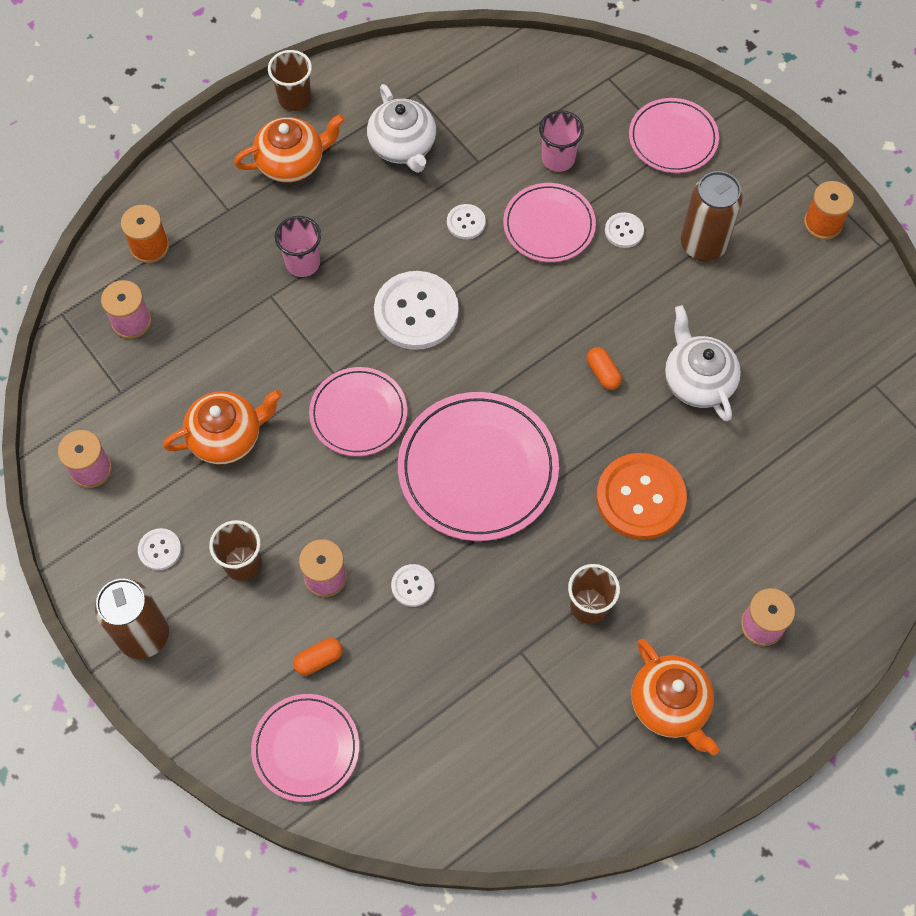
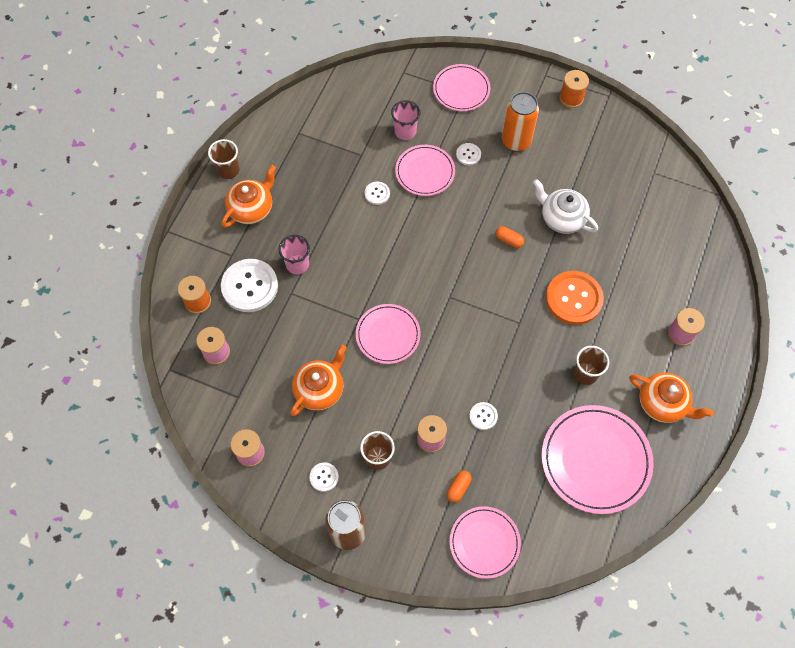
camera: 30 degrees left, 0 degrees up
(403, 146) = (311, 167): white teapot -> none
(416, 312) = (382, 259): white button -> white button (249, 286)
(478, 469) = (476, 330): pink plate -> pink plate (595, 460)
(703, 245) = (516, 141): brown can -> orange can

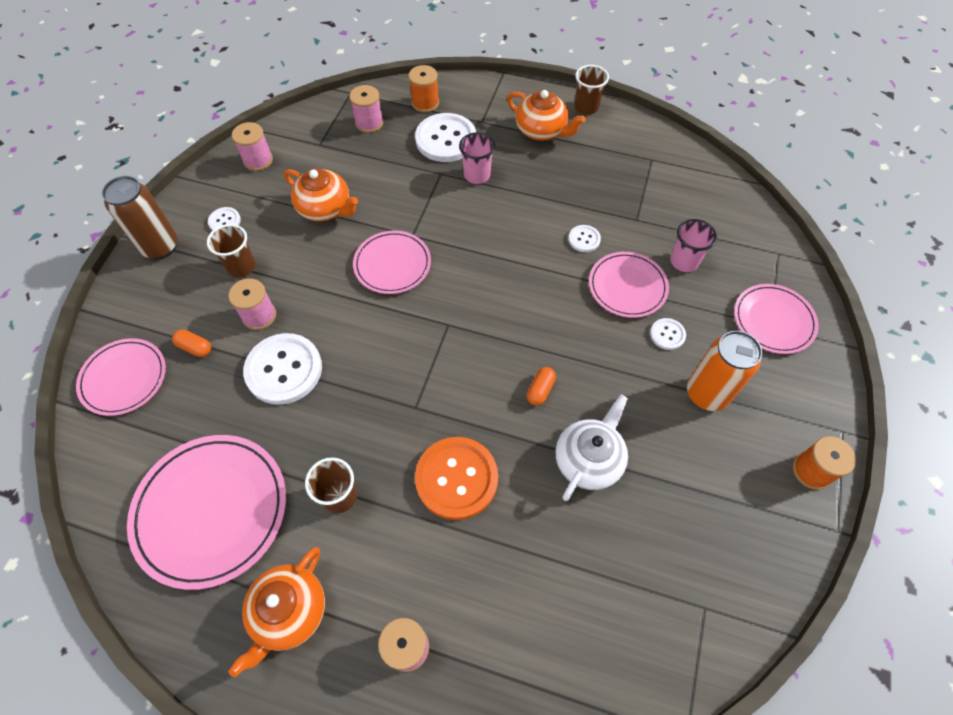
camera: 85 degrees right, 5 degrees down
(483, 416) = (284, 370): white button -> white button, size x2.12

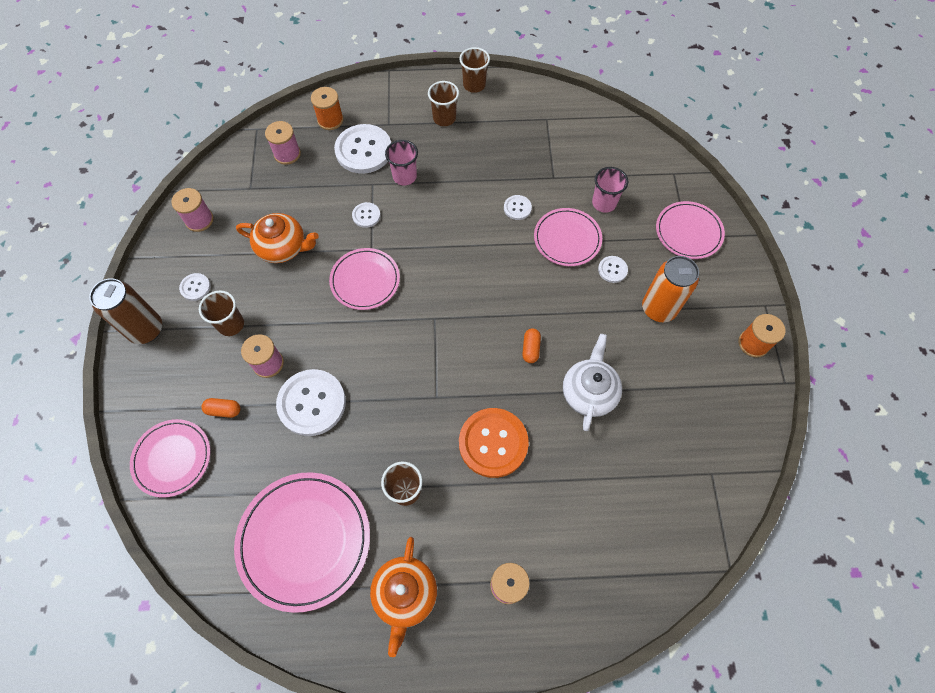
camera: 20 degrees left, 5 degrees up
(421, 202) = (366, 215): none -> white button
(541, 131) = (444, 118): orange teapot -> brown cup

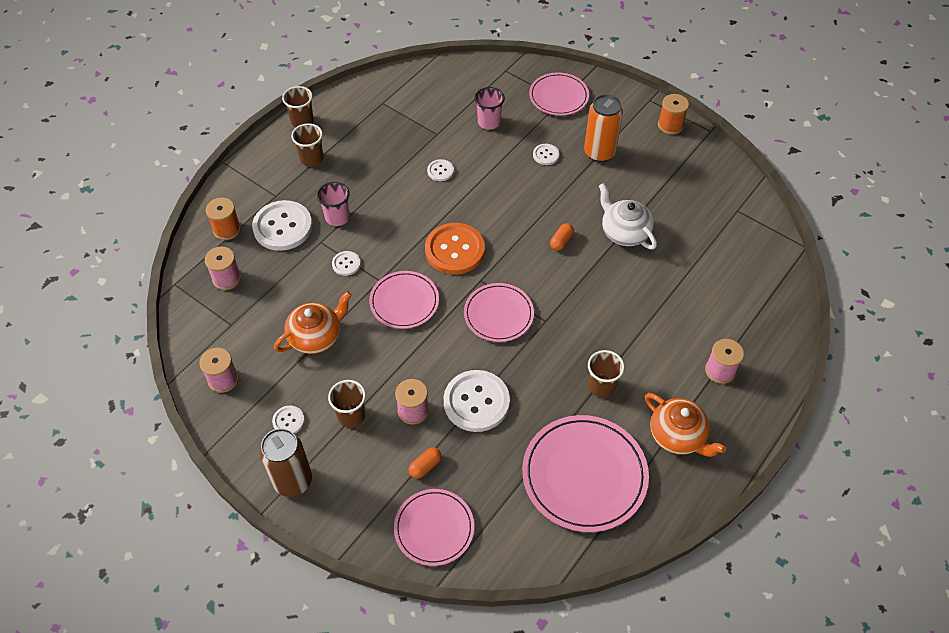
camera: 50 degrees left, 10 degrees down
(493, 443) = (612, 311): orange button -> orange button (454, 250)
(530, 349) = (561, 241): orange capsule -> orange capsule turned 75 degrees clockwise
(567, 239) = (496, 161): pink plate -> pink plate (498, 314)

